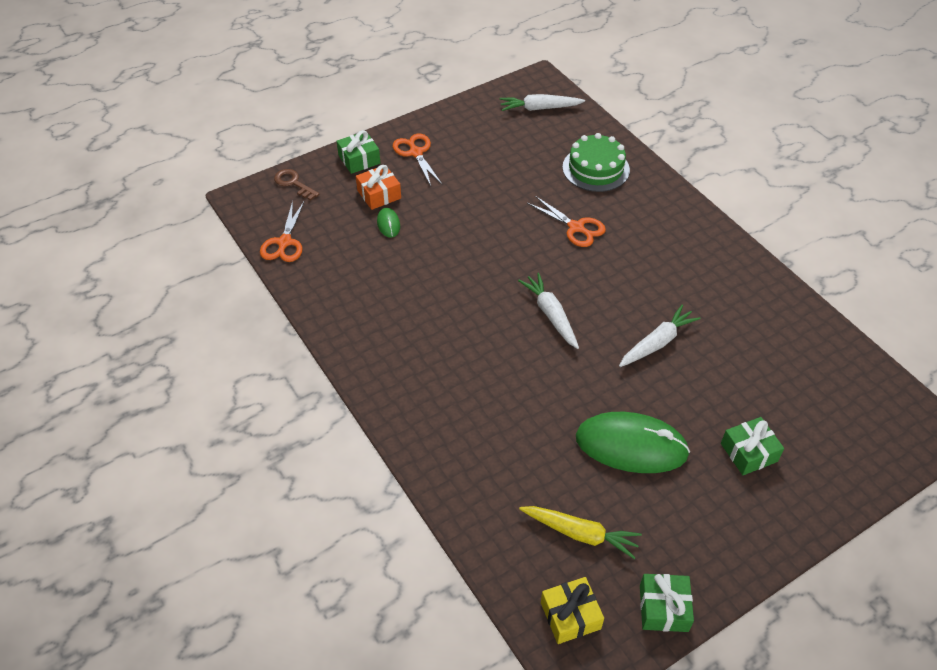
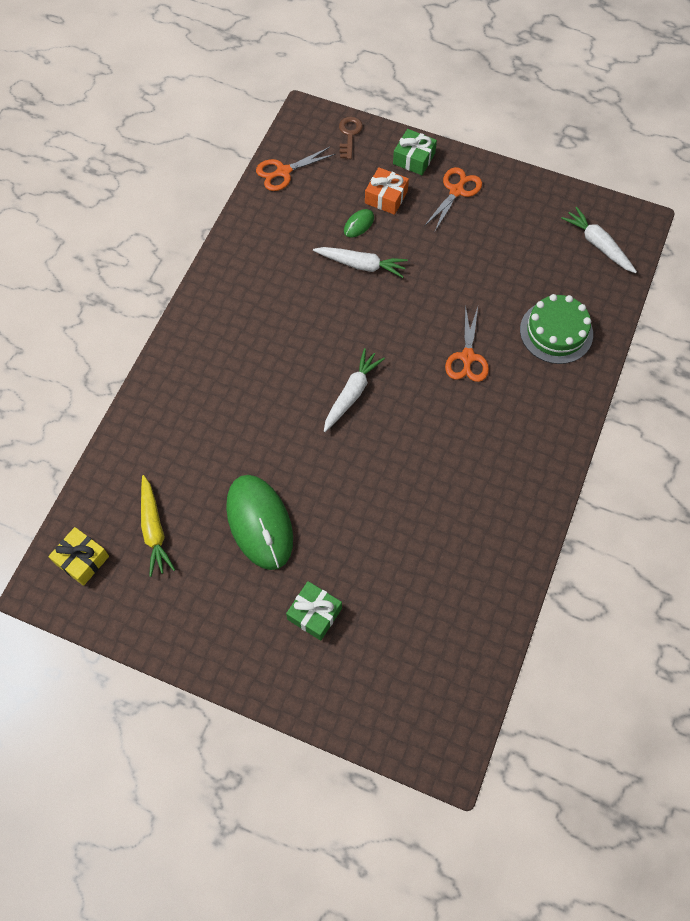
camera: 55 degrees right, 15 degrees up
(657, 343) = (382, 488): white carrot -> white carrot (361, 265)
(663, 608) = (127, 619): green gift -> none

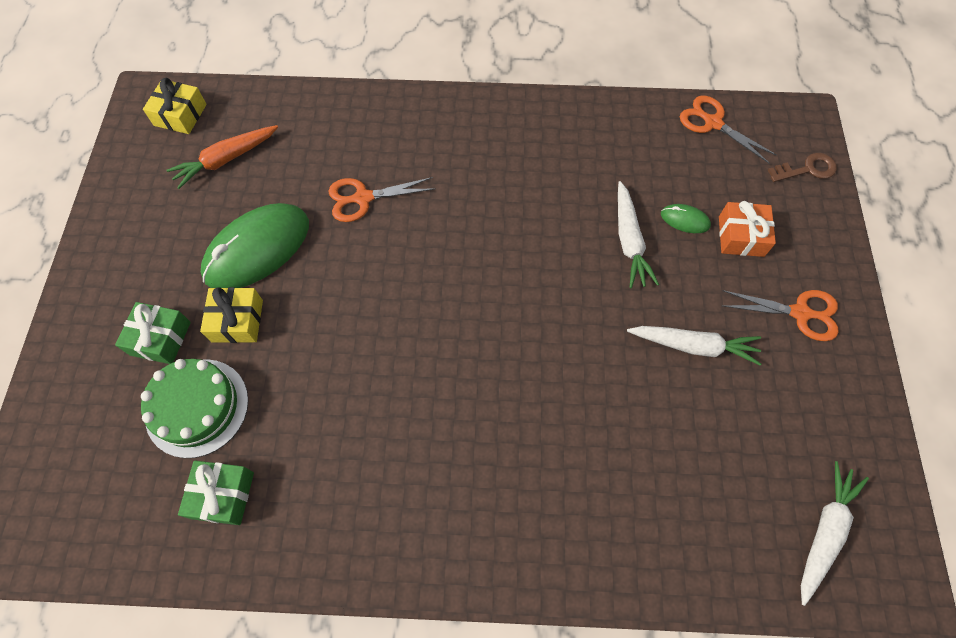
camera: 70 degrees right, 0 degrees up
(154, 529) = (226, 160): yellow carrot -> orange carrot
(321, 551) = (237, 321): none -> yellow gift
(351, 394) = (449, 287): white carrot -> white carrot (693, 346)
(414, 158) = (818, 248): green gift -> green gift (223, 495)
(467, 357) = (553, 403): orange scissors -> orange scissors (363, 198)
(556, 332) = (645, 510): green cake -> green cake (197, 407)

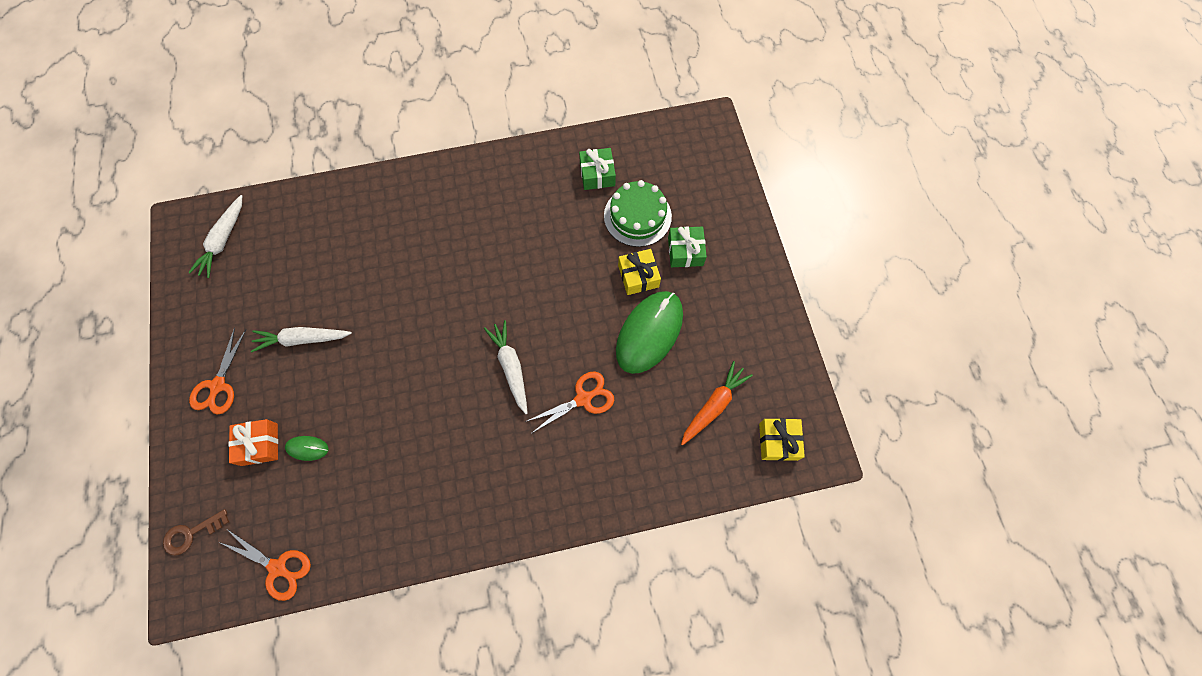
camera: 165 degrees right, 5 degrees up
(629, 241) = (354, 415): white carrot -> white carrot (511, 367)
(800, 313) = (218, 386): orange scissors -> orange scissors turned 75 degrees counterclockwise

